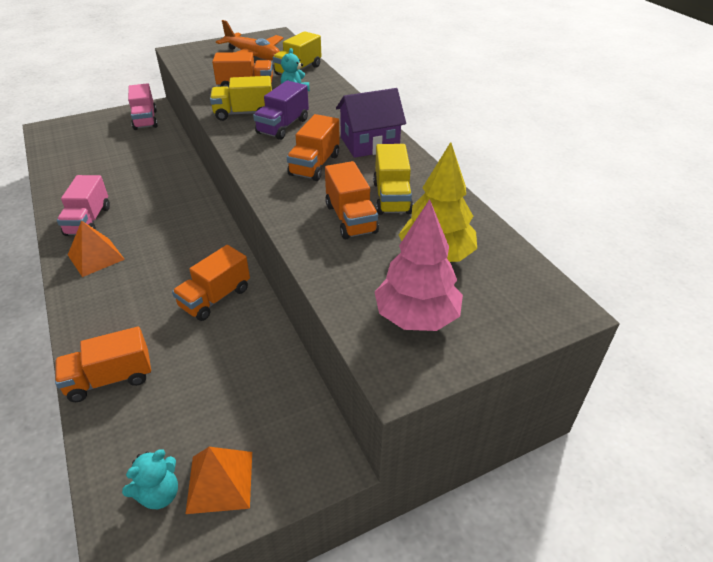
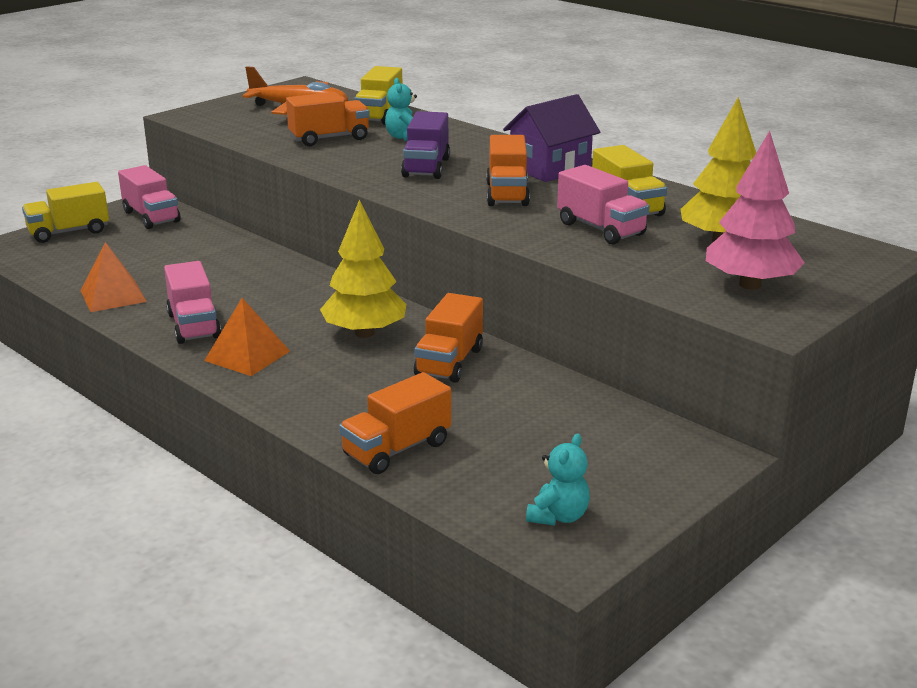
camera: 20 degrees left, 15 degrees down
(184, 254) = (365, 333): none -> yellow tree
(220, 481) = (615, 493): orange pyramid -> orange pyramid (113, 296)
(244, 113) = (360, 163): yellow truck -> yellow truck (69, 232)
(350, 219) = (600, 229): orange truck -> pink truck

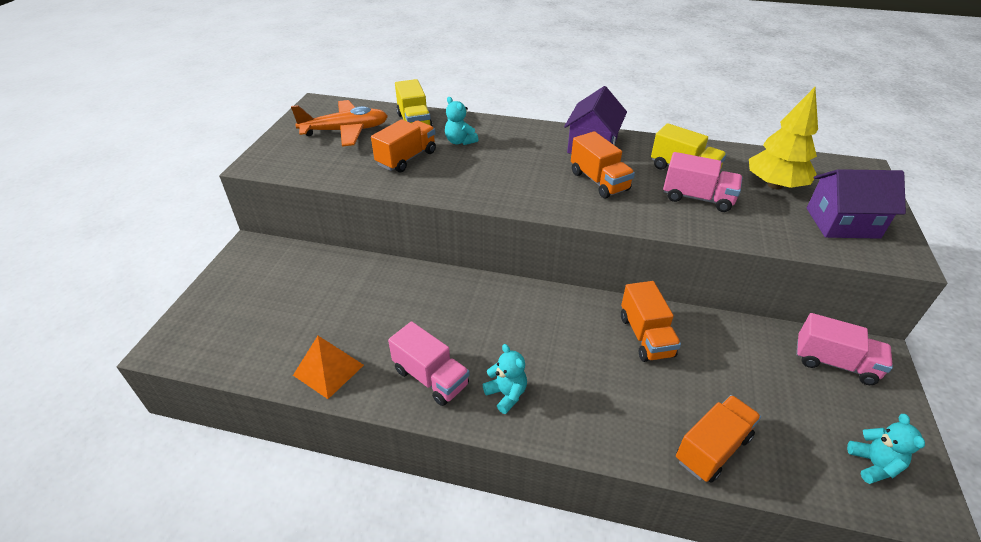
camera: 30 degrees left, 15 degrees up
(69, 232) = (213, 306): yellow truck -> none
(151, 217) = (271, 262): pink truck -> pink truck (834, 363)
(247, 356) = (506, 394): orange pyramid -> turquoise teddy bear
(365, 333) = (561, 330): yellow tree -> none
(396, 449) = (712, 448): orange truck -> orange truck turned 150 degrees counterclockwise
(426, 167) = (513, 170): purple truck -> none
(750, 285) = (842, 223): pink tree -> purple house

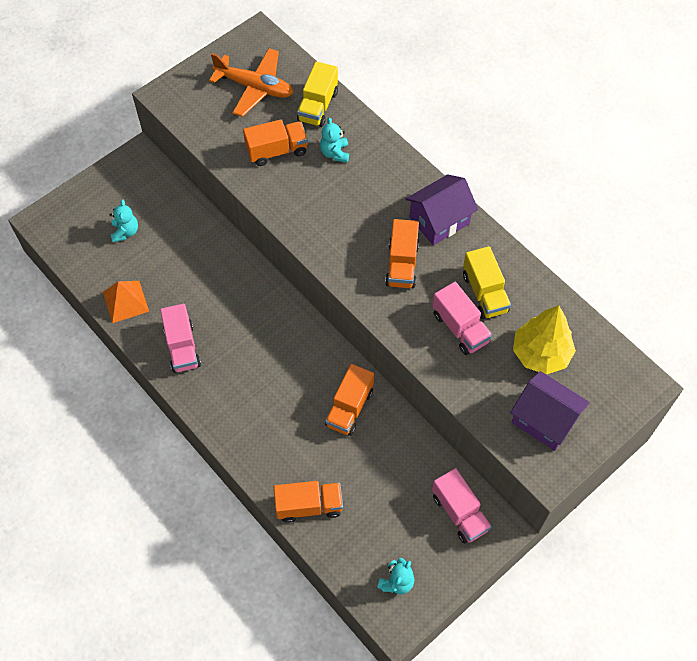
camera: 35 degrees right, 20 degrees up
(506, 394) = (218, 389): turquoise teddy bear -> turquoise teddy bear (125, 232)

